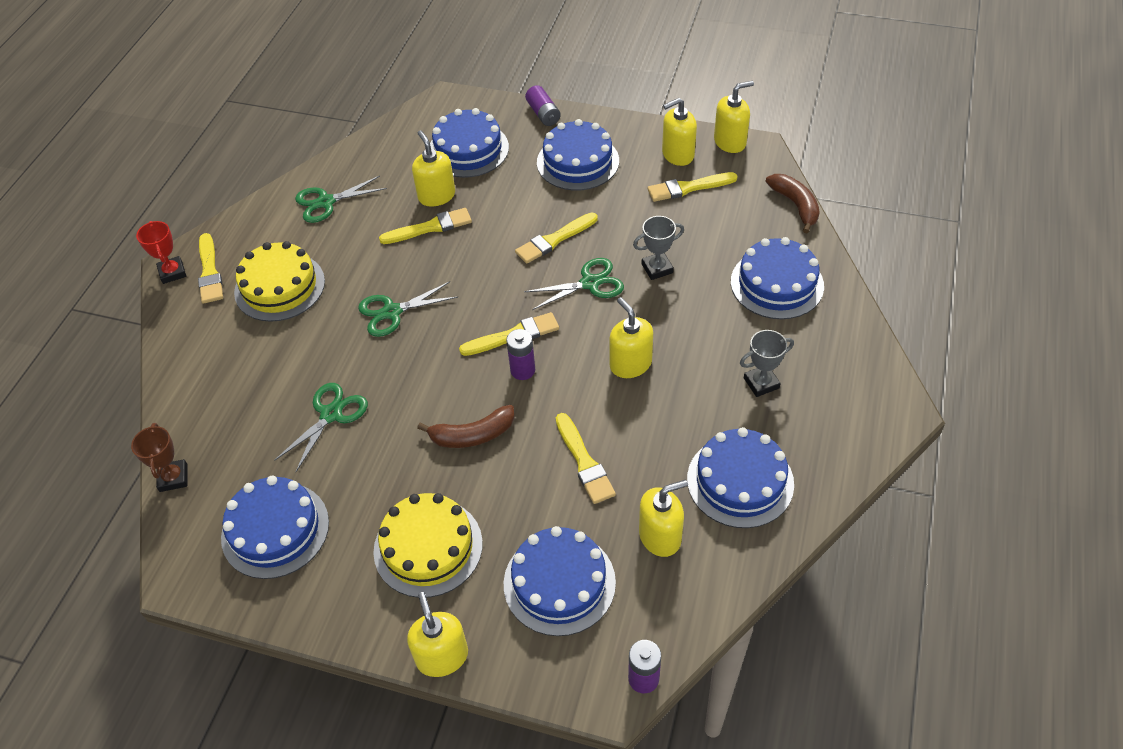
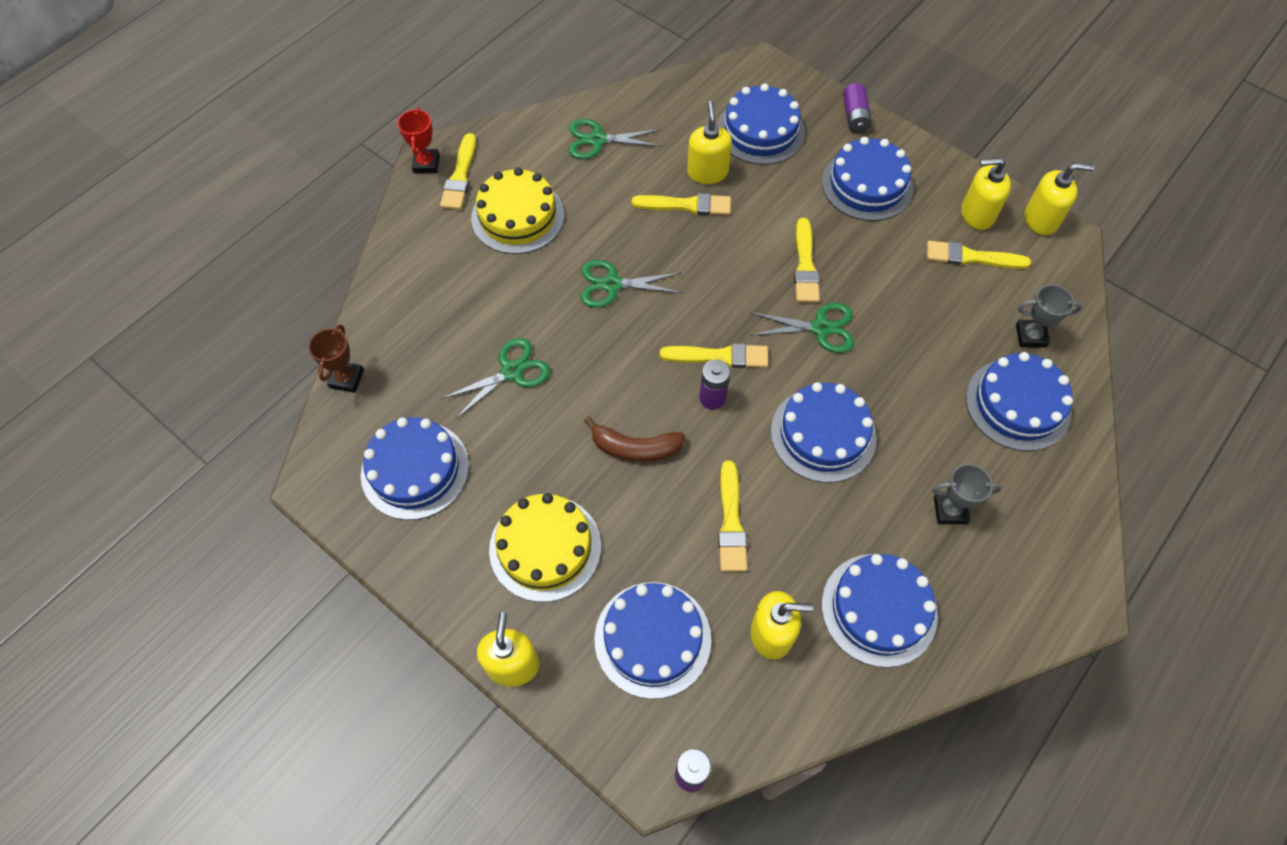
camera: 20 degrees right, 10 degrees up
(554, 240) = (805, 265): yellow brush -> yellow brush turned 75 degrees counterclockwise
(630, 364) = (823, 434): yellow soap dispenser -> blue cake
(657, 268) = (897, 338): grey trophy -> grey trophy (1030, 336)
(795, 205) = (1080, 321): brown banana -> none

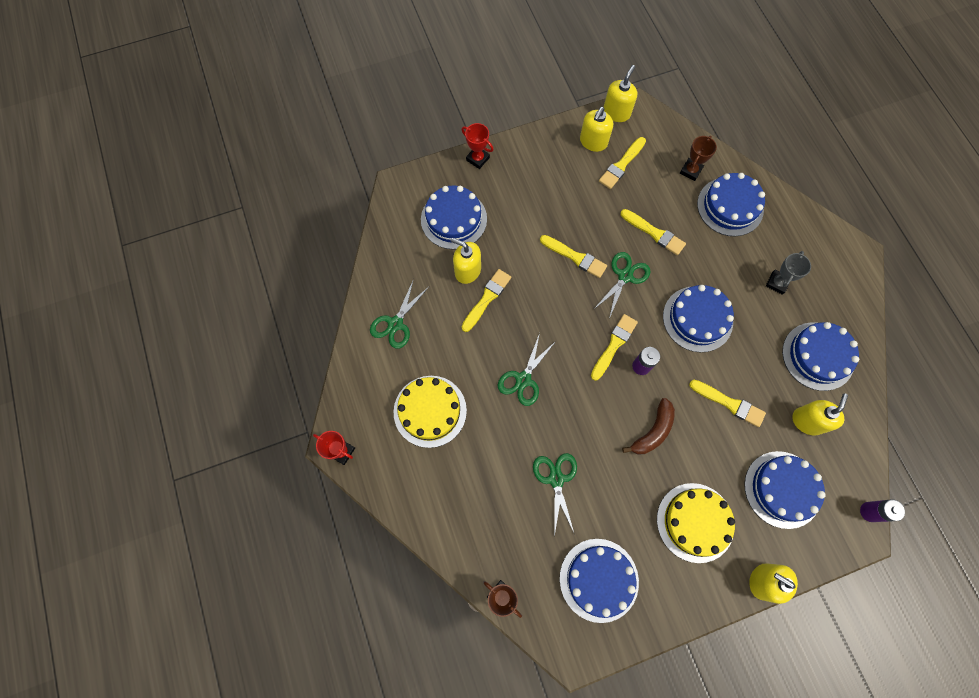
camera: 60 degrees left, 10 degrees up
(460, 176) = (368, 433): yellow brush -> yellow brush (654, 233)
(854, 116) = (478, 159): purple battery -> red trophy
(867, 185) = (535, 185): blue cake -> none
(1030, 336) = (690, 171): grey trophy -> brown trophy

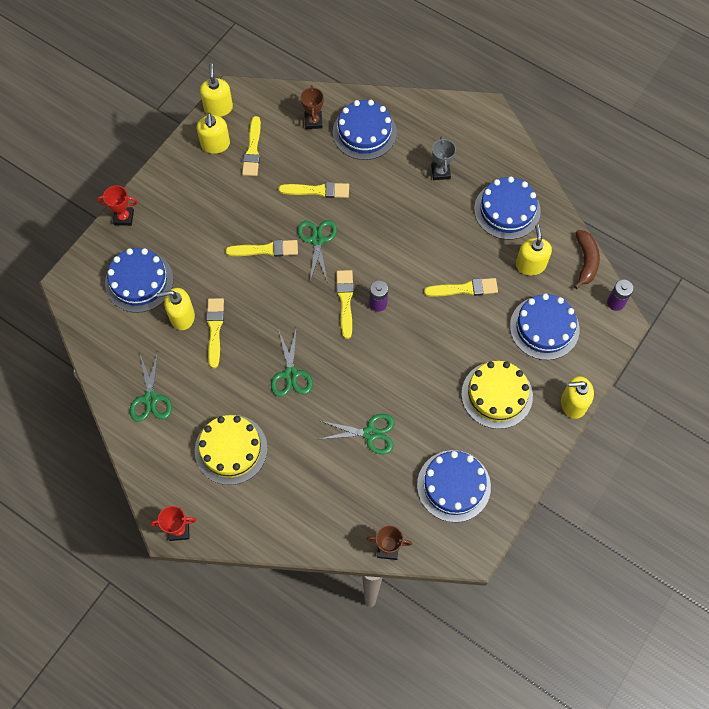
camera: 35 degrees left, 5 degrees down
(556, 479) = (370, 433): green scissors -> green scissors turned 135 degrees clockwise
(653, 431) = (420, 348): brown banana -> brown banana (586, 261)
(697, 319) = (397, 238): blue cake -> none

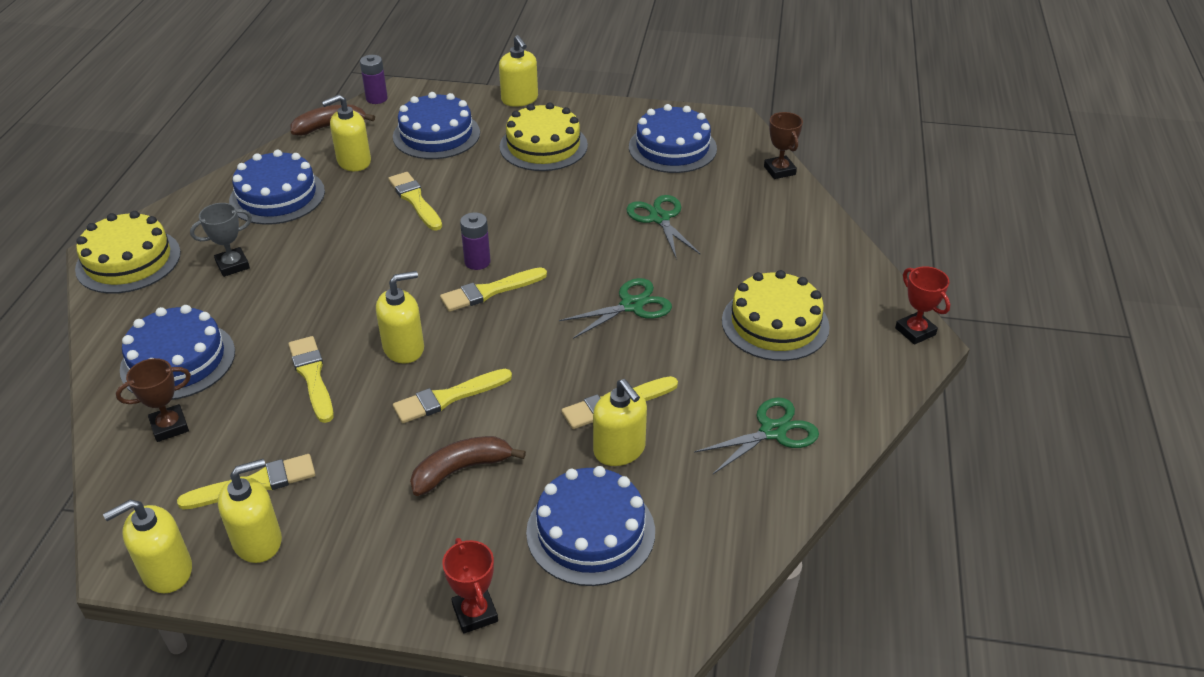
camera: 115 degrees left, 25 degrees down
(211, 239) = (461, 470): none -> brown banana
(265, 250) = (448, 397): yellow brush -> yellow brush turned 90 degrees counterclockwise
(317, 240) = (404, 348): green scissors -> yellow soap dispenser
(471, 121) = (128, 261): none -> yellow cake

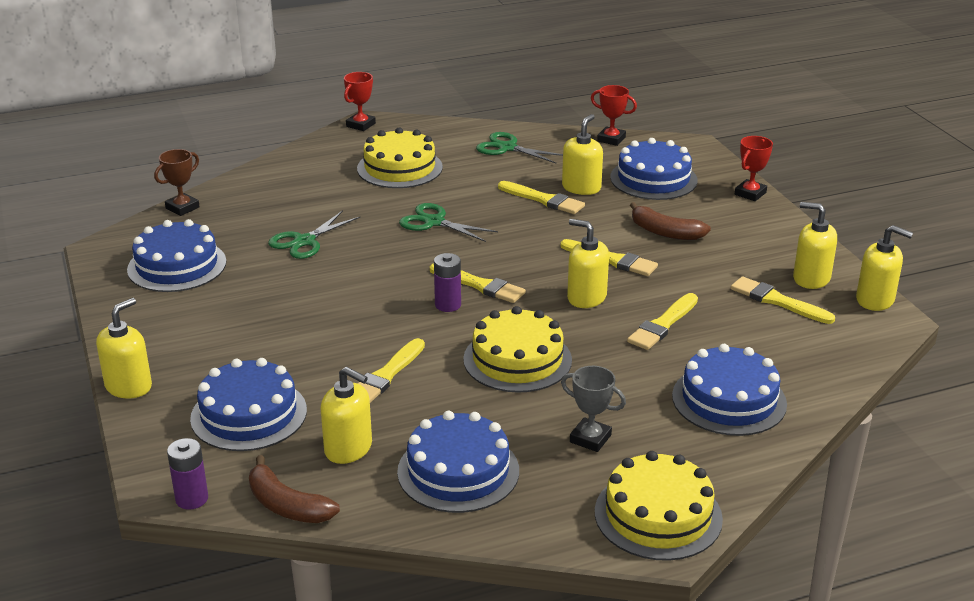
camera: 120 degrees left, 10 degrees down
(169, 426) = (787, 364): brown trophy -> none
(543, 146) = (224, 336): yellow cake -> yellow cake (517, 359)
(734, 549) = (611, 139): none -> red trophy

